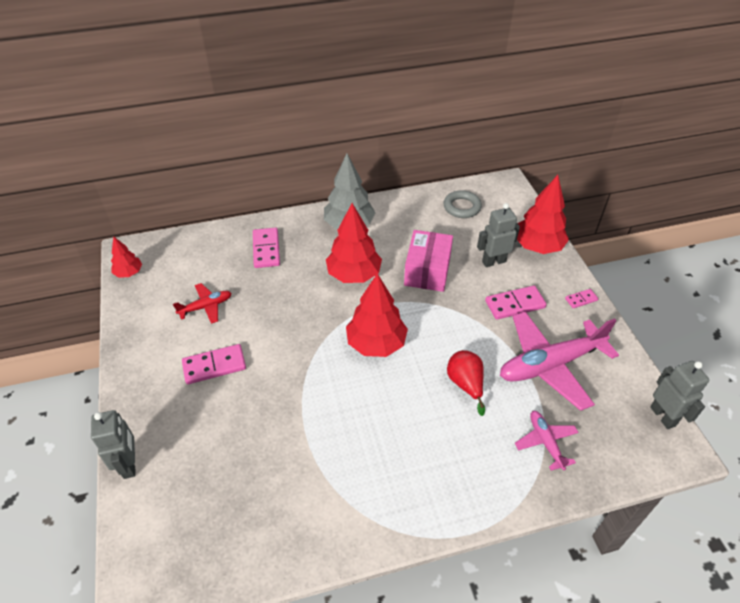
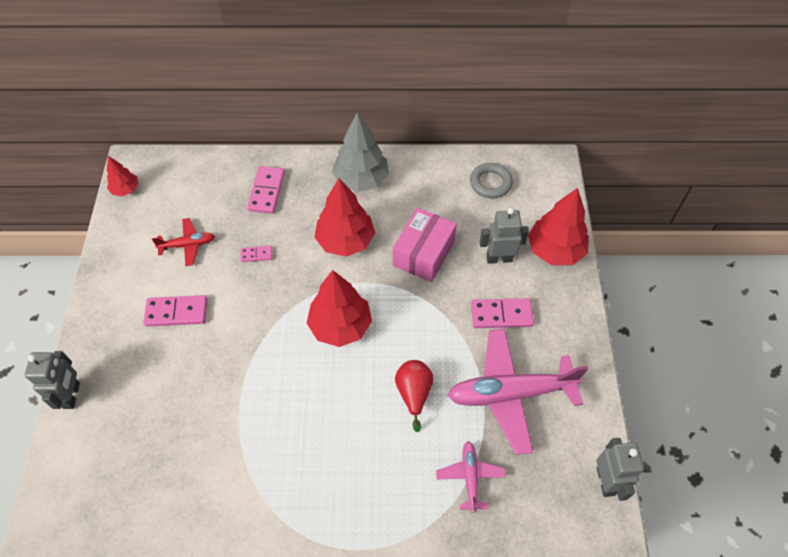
camera: 15 degrees right, 10 degrees up
(581, 299) = (576, 326): pink domino -> pink domino (256, 254)

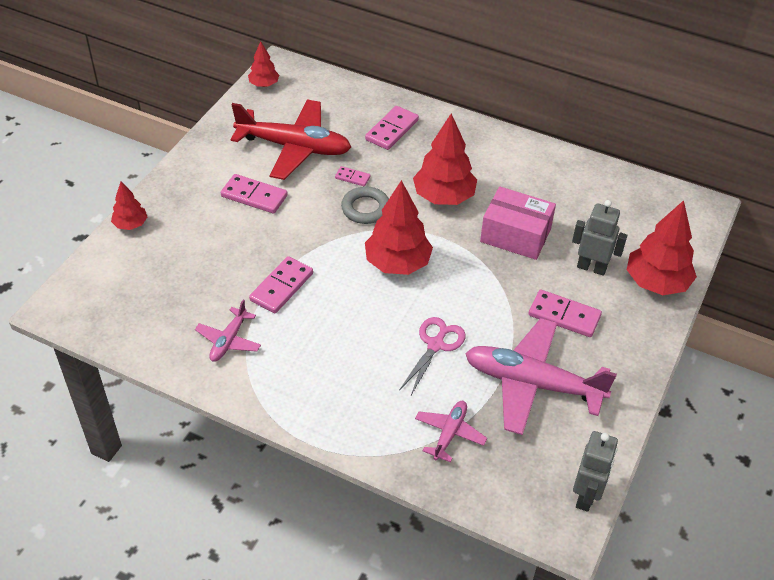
camera: 25 degrees right, 10 degrees down
(72, 395) = (130, 224): grey robot -> red tree
(187, 245) = (294, 147): red plane -> red plane, size x2.02
(231, 477) = (229, 340): none -> pink plane
(251, 397) = (282, 287): none -> pink domino
(361, 180) = (489, 152): grey tree -> none
(414, 393) = (435, 345): red pear -> pink scissors
(423, 253) = (515, 235): pink box -> pink box turned 60 degrees clockwise
(490, 183) = (623, 200): grey ring -> grey ring (365, 208)

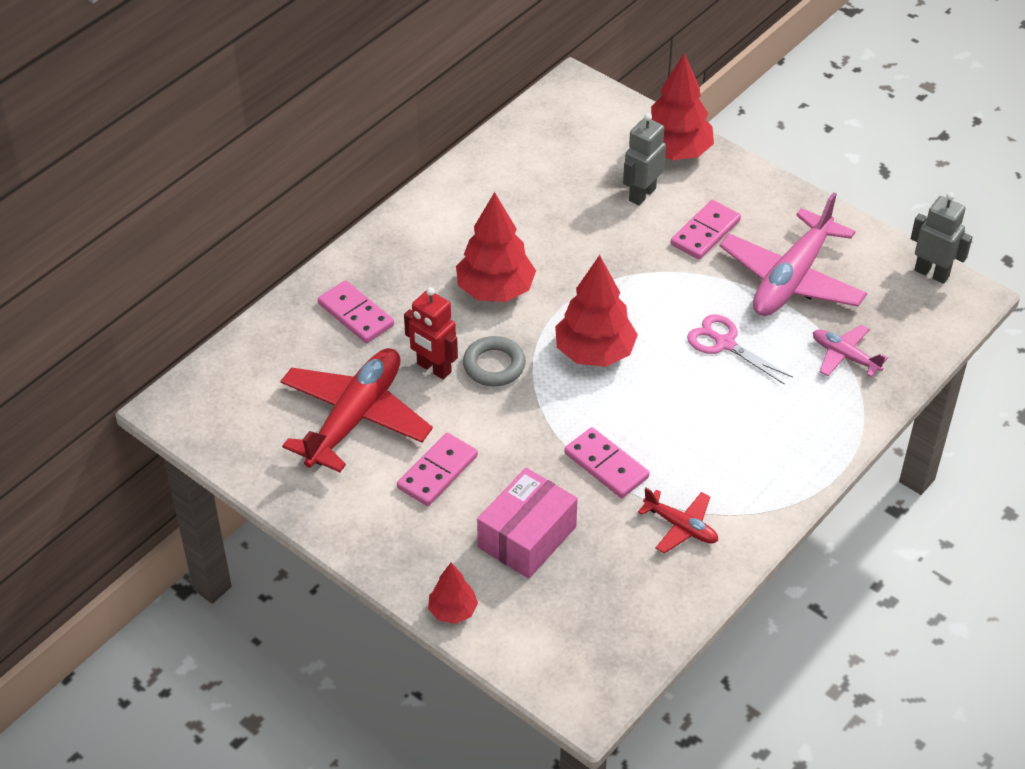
camera: 75 degrees left, 0 degrees up
(229, 340) = (681, 527): pink plane -> red plane
(264, 84) = (208, 432): red tree -> none
(352, 177) = (433, 368): pink domino -> red robot
(515, 235) = (576, 242): pink box -> pink box (527, 537)

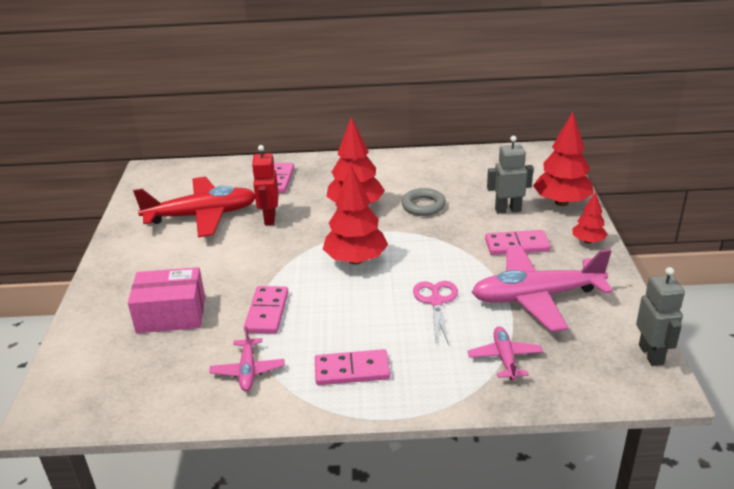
camera: 50 degrees right, 15 degrees down
(437, 472) = (190, 259): pink domino -> pink domino (352, 370)
(453, 611) = (81, 319): red tree -> red tree (588, 241)
(494, 365) = (297, 234): grey ring -> grey ring (423, 206)
(681, 527) = (248, 370): red plane -> pink plane

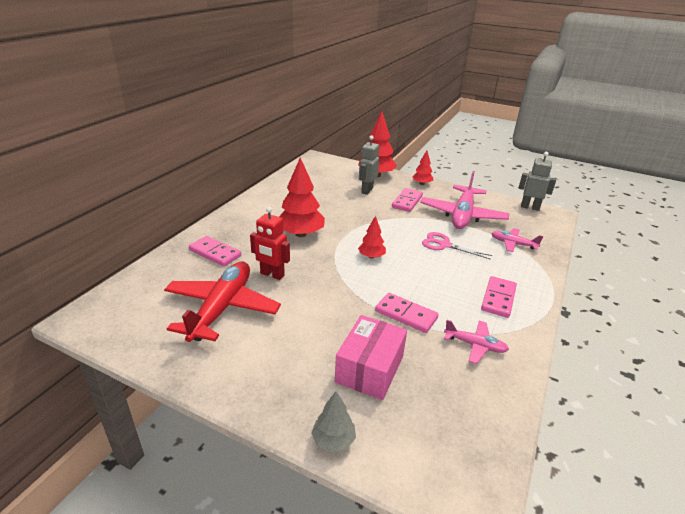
camera: 65 degrees left, 0 degrees up
(80, 322) = (333, 440): none -> grey tree
(356, 260) = (371, 256): red tree -> red tree, size x0.54
(423, 206) = (330, 212): grey ring -> none

